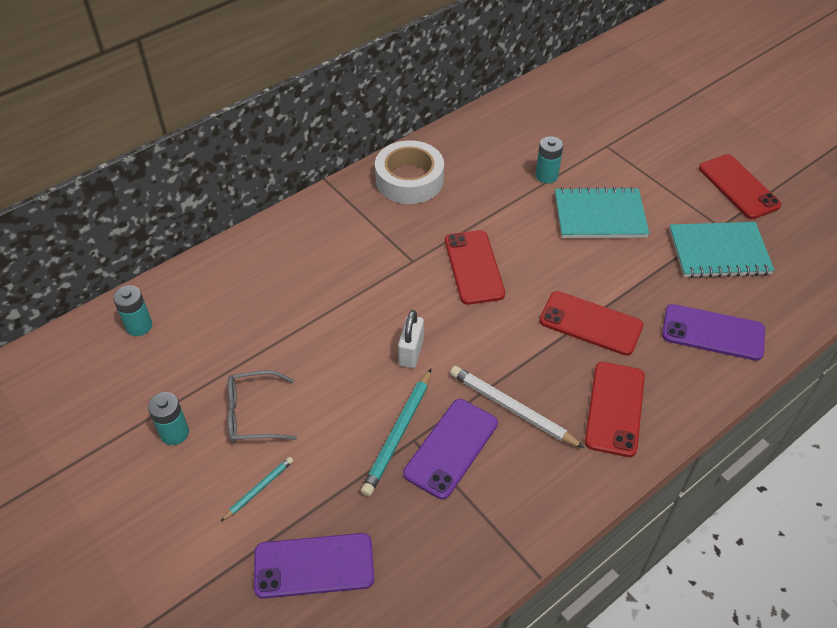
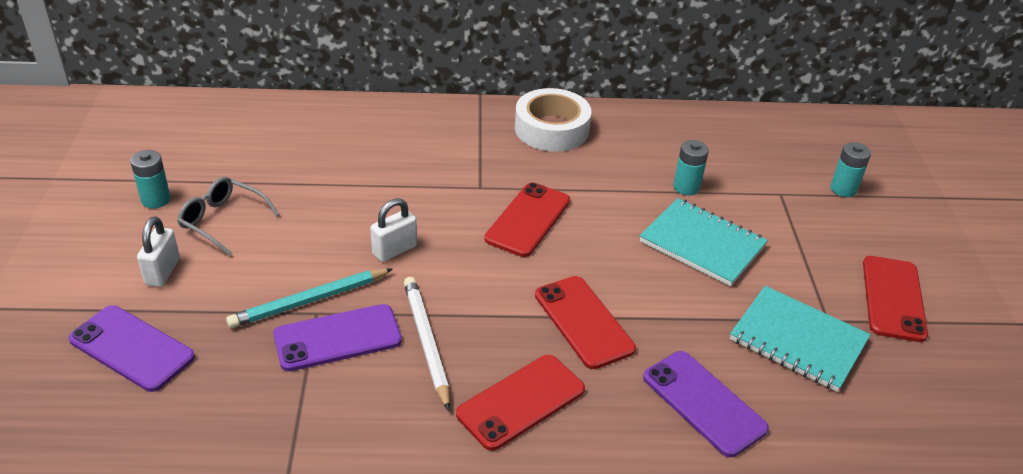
camera: 35 degrees right, 10 degrees down
(139, 326) = (220, 120): turquoise battery -> turquoise battery (843, 189)
(259, 489) = (162, 271): turquoise pencil -> white padlock

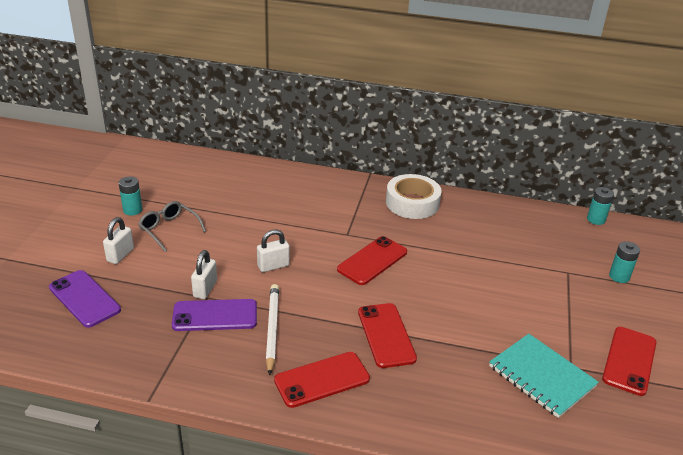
camera: 15 degrees right, 5 degrees down
(309, 301) = (205, 289): turquoise pencil -> white padlock
(686, 187) = (496, 257): turquoise battery -> turquoise battery (596, 219)
(702, 244) = (493, 297): turquoise notebook -> none
(704, 403) = (453, 406): purple phone -> none

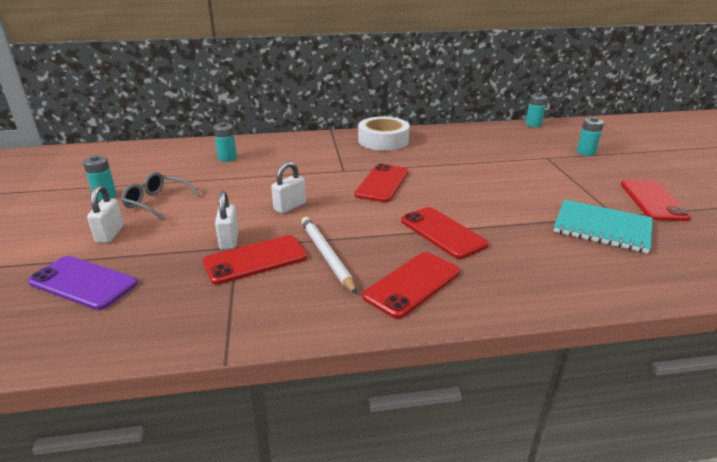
camera: 20 degrees left, 5 degrees down
(215, 315) = (255, 260): purple phone -> red phone
(251, 189) = (227, 158): none -> turquoise battery

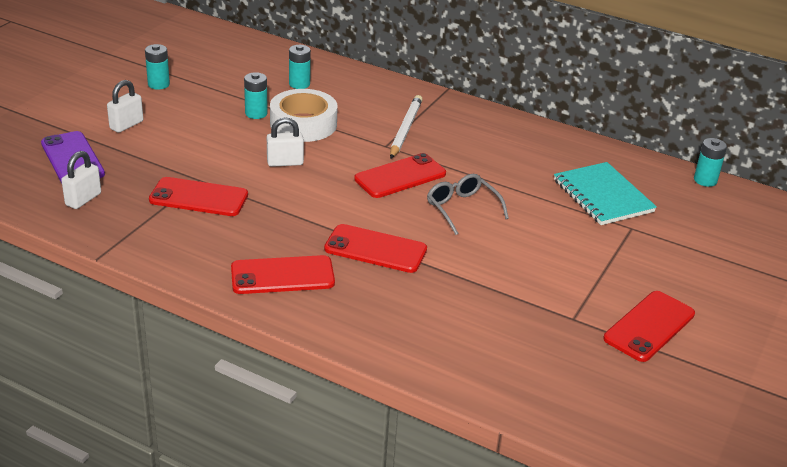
camera: 35 degrees right, 5 degrees up
(157, 202) = (189, 109): grey glasses -> grey glasses (462, 208)
(229, 240) = (200, 171): white padlock -> white padlock (83, 199)
(326, 255) = (253, 220): white pencil -> white pencil (405, 129)
(383, 140) = (481, 126): white tape -> white tape (303, 124)
(442, 232) = (375, 249): red phone -> red phone turned 75 degrees counterclockwise
(586, 152) = (694, 243): turquoise battery -> turquoise battery (256, 113)
(602, 228) = (531, 321): turquoise notebook -> turquoise notebook (602, 196)

